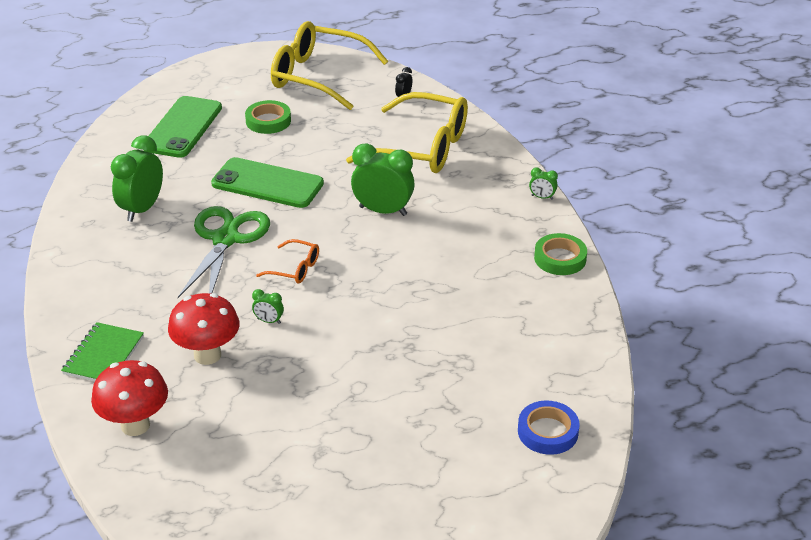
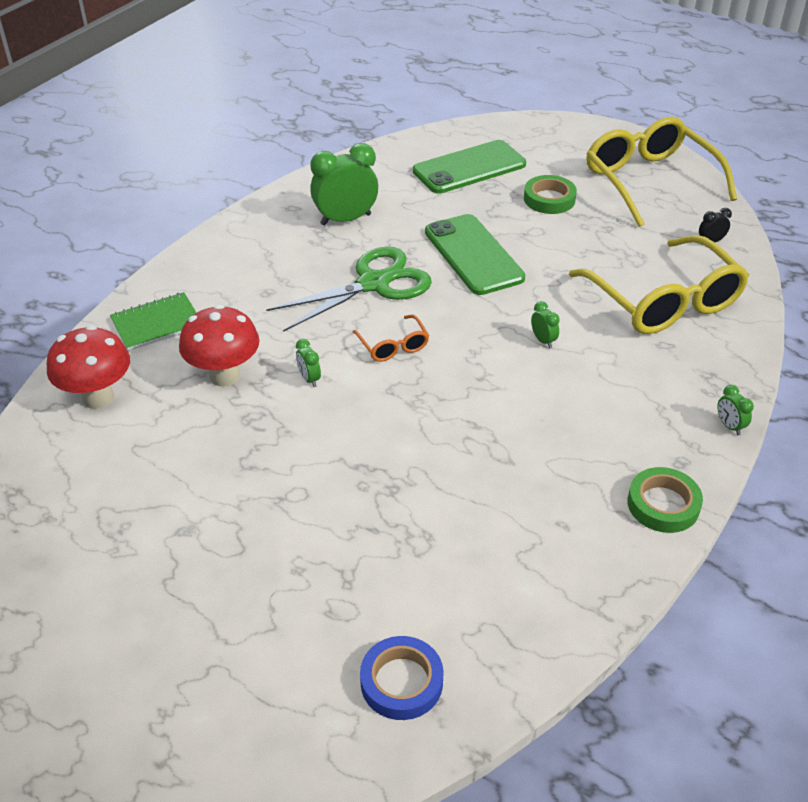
camera: 45 degrees right, 5 degrees up
(383, 211) = (543, 340): green clock -> green clock, size x0.45

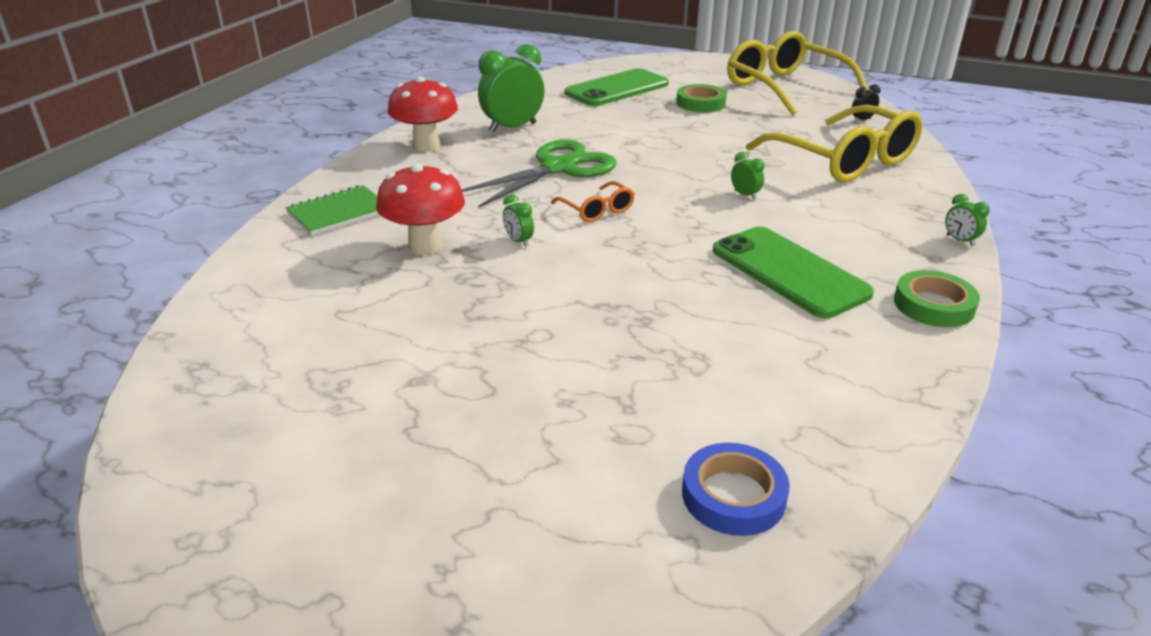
camera: 10 degrees left, 10 degrees down
(98, 397) = (285, 275): red mushroom -> red mushroom (426, 146)
(473, 255) = (647, 142): green phone -> green phone (789, 272)

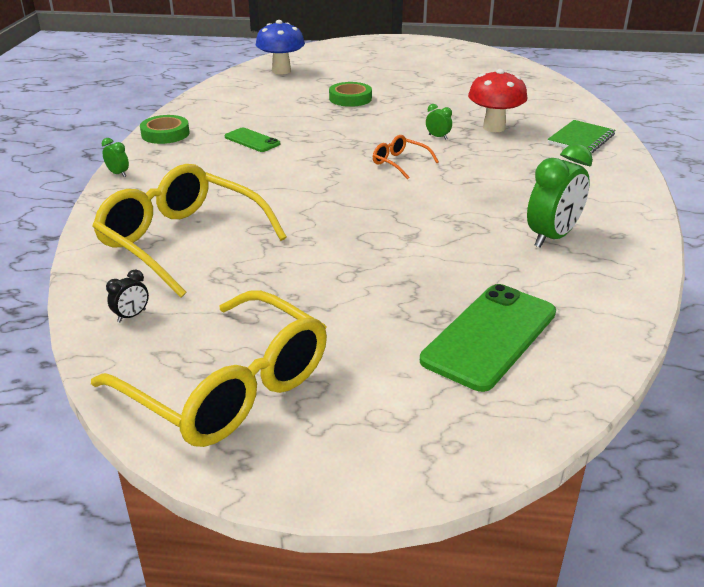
camera: 165 degrees right, 0 degrees up
(426, 146) = (605, 201): red mushroom -> none
(558, 168) = (460, 194): green scissors -> none
(700, 103) = (355, 319): green tape -> green tape (350, 98)
(733, 495) = (281, 71): blue tape -> blue mushroom
(745, 195) = (284, 190): green clock -> none
(789, 272) = (252, 140): green phone -> green phone, size x0.54

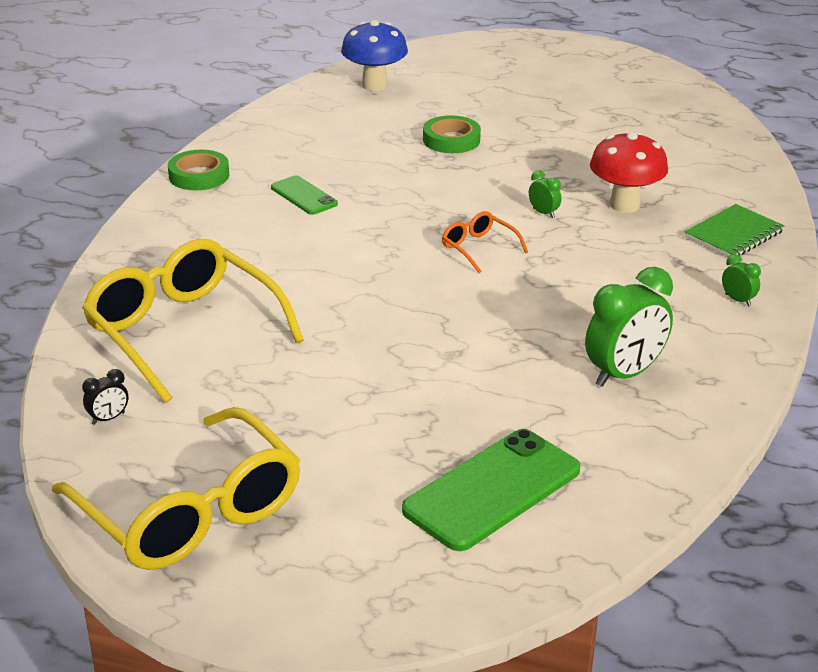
camera: 10 degrees right, 0 degrees up
(118, 174) = (130, 230): green clock -> green clock (738, 300)

